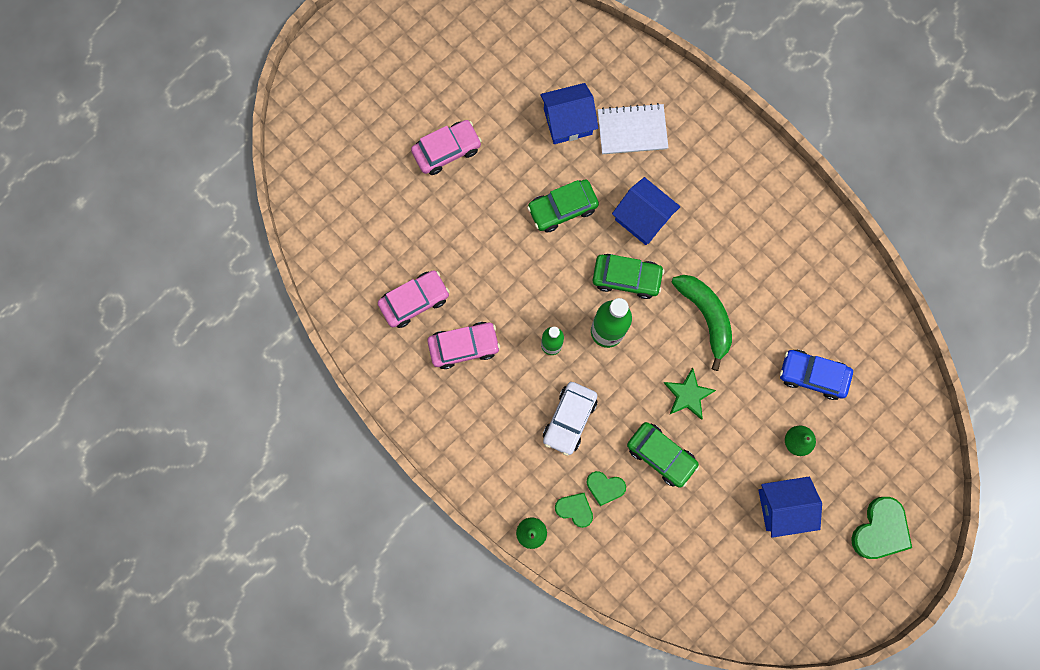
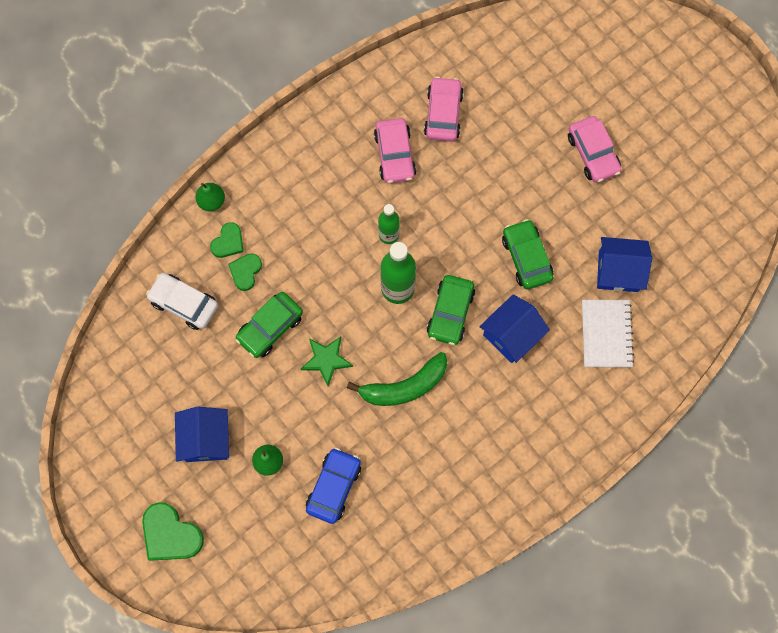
camera: 95 degrees right, 5 degrees down
(414, 301) = (443, 114): pink car -> pink car turned 150 degrees counterclockwise
(568, 121) = (618, 271): blue house -> blue house turned 75 degrees counterclockwise
(569, 419) = (314, 245): white car -> white car (184, 303)

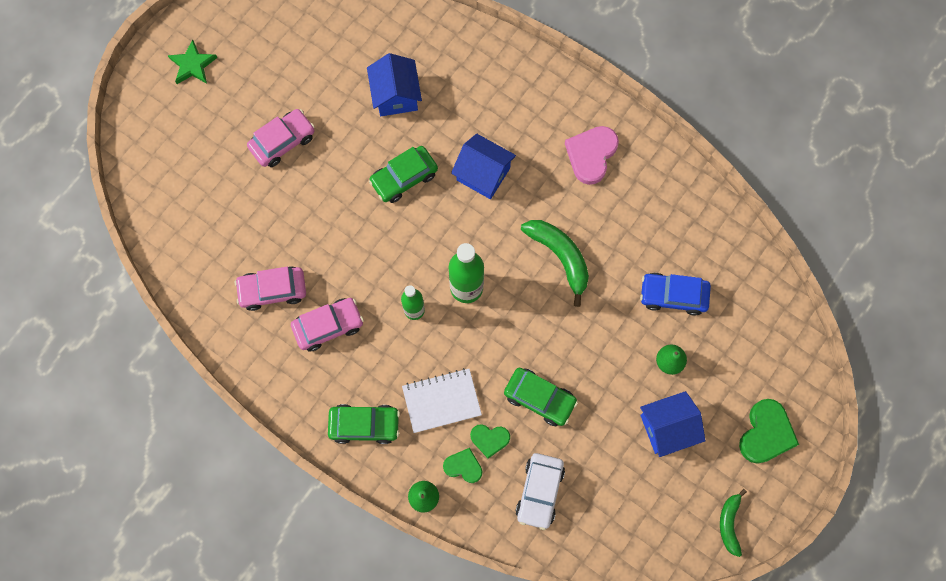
camera: 105 degrees left, 0 degrees up
(98, 470) = (729, 523): none -> green banana
(326, 360) = (556, 335): green star -> green star (192, 65)
(450, 313) = (477, 233): green car -> green car (364, 425)
(505, 449) = (591, 155): none -> pink heart
(606, 334) = (459, 93): white notebook -> white notebook (441, 401)

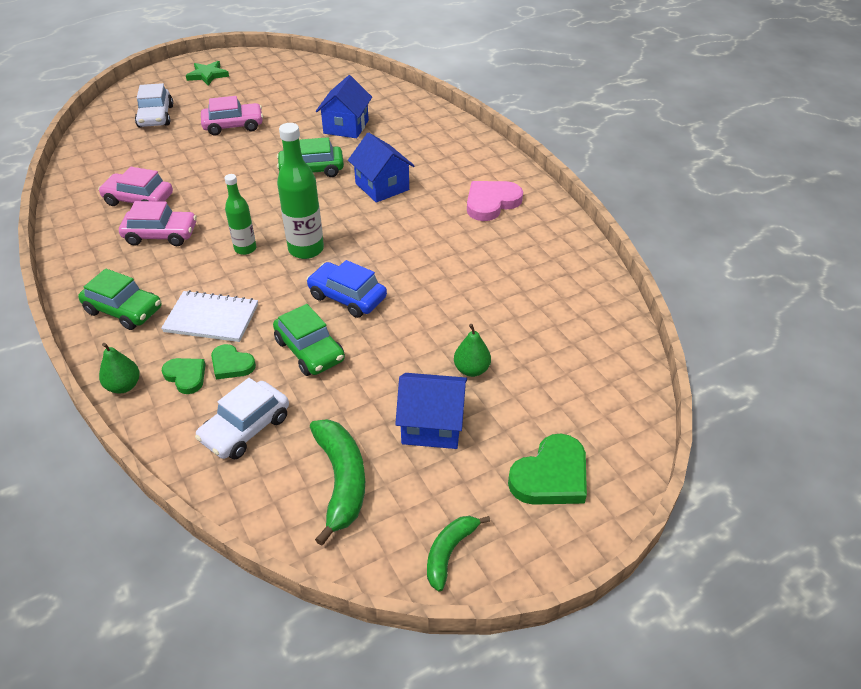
camera: 25 degrees right, 30 degrees down
(192, 160) = (156, 116): none -> white car
(560, 257) = (412, 257): green banana -> green banana (341, 481)
(673, 296) = (510, 320): blue car -> blue car (347, 297)

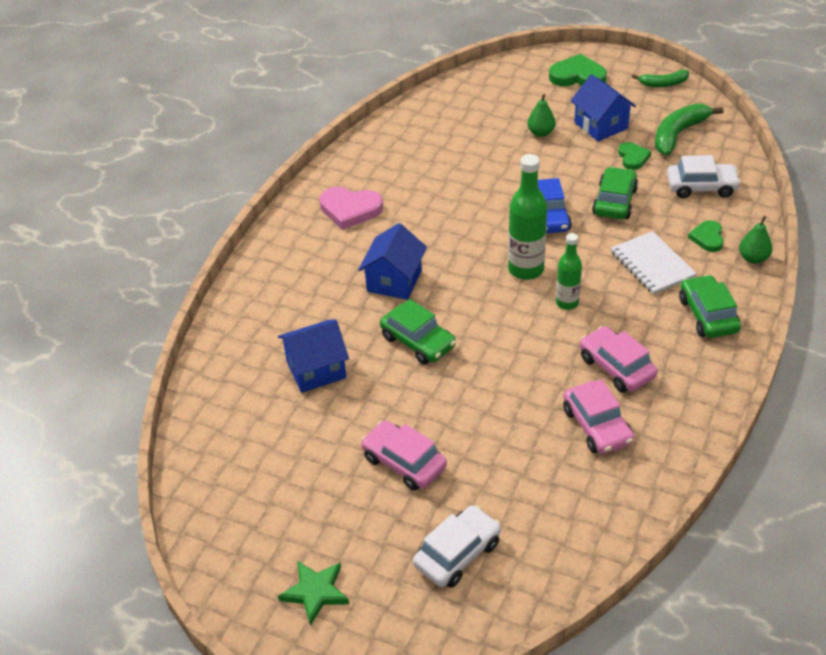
camera: 125 degrees left, 0 degrees up
(231, 364) = (671, 226): green heart -> green heart (633, 158)

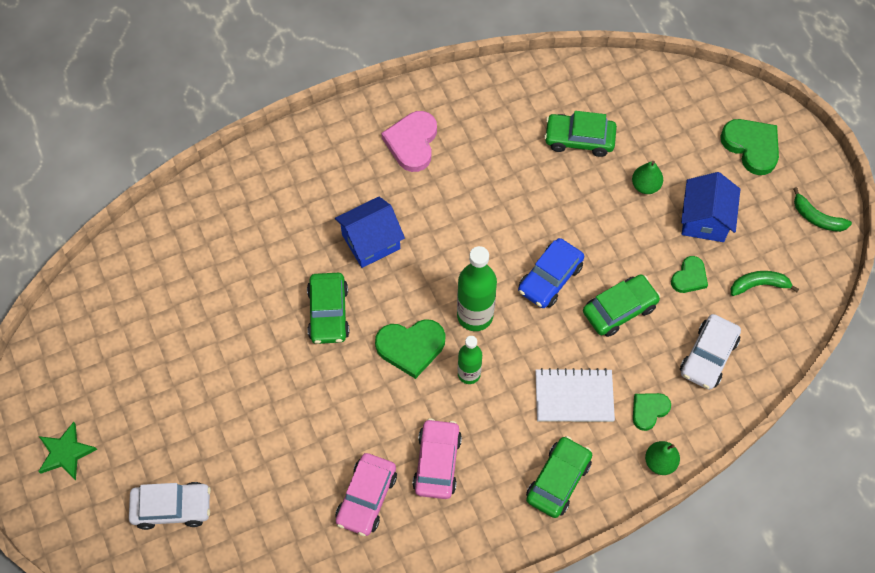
camera: 40 degrees right, 20 degrees up
(316, 370) = (238, 276): blue house -> none
(350, 209) = (412, 143): pink heart -> pink heart turned 45 degrees clockwise
(404, 462) = (213, 406): pink car -> none
(465, 137) = (579, 139): none -> green car
(506, 318) = (411, 347): none -> green heart
(652, 265) = (574, 396): white notebook -> white notebook turned 75 degrees clockwise
(678, 134) = (759, 285): green banana -> green banana, size x0.62
(701, 187) = (708, 356): white car -> white car turned 75 degrees clockwise

